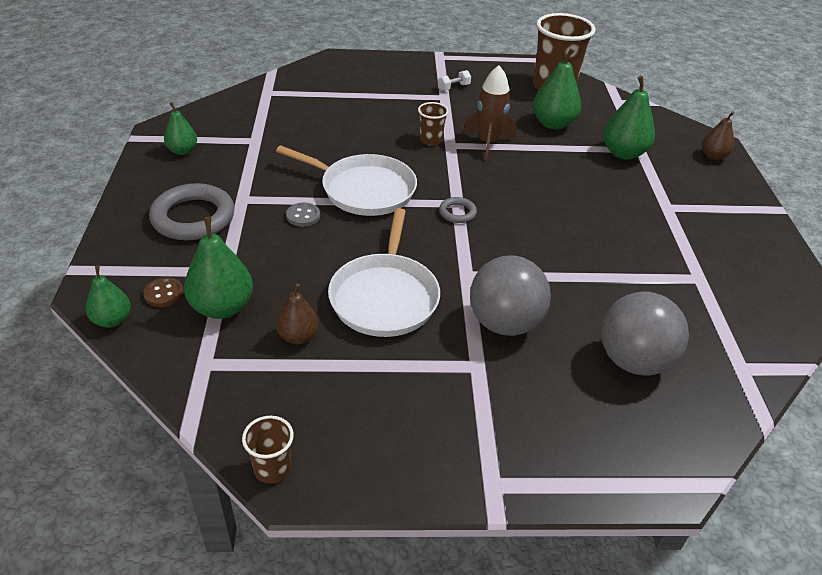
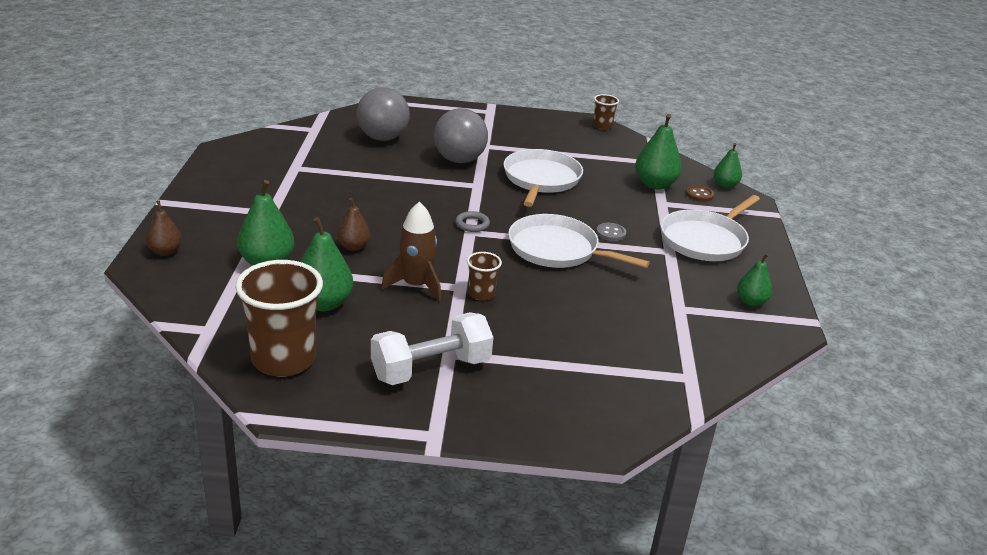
camera: 175 degrees left, 10 degrees down
(193, 217) = (705, 240): grey ring -> white pan
(298, 336) = (599, 167): brown pear -> brown pear (353, 247)
(454, 87) = (431, 369): white dumbbell -> white dumbbell, size x2.47

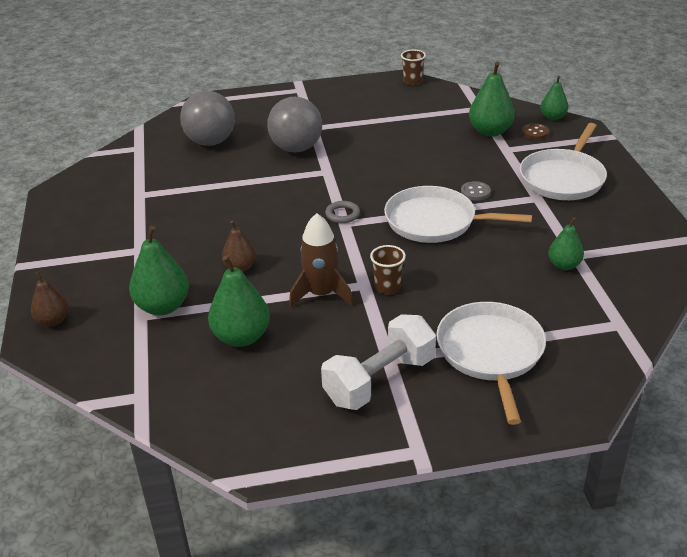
camera: 10 degrees left, 5 degrees up
(283, 360) = (232, 409): brown cup -> none
(541, 179) = (383, 151): white pan -> white pan (491, 353)
(751, 302) = (634, 232): green pear -> green pear (564, 265)

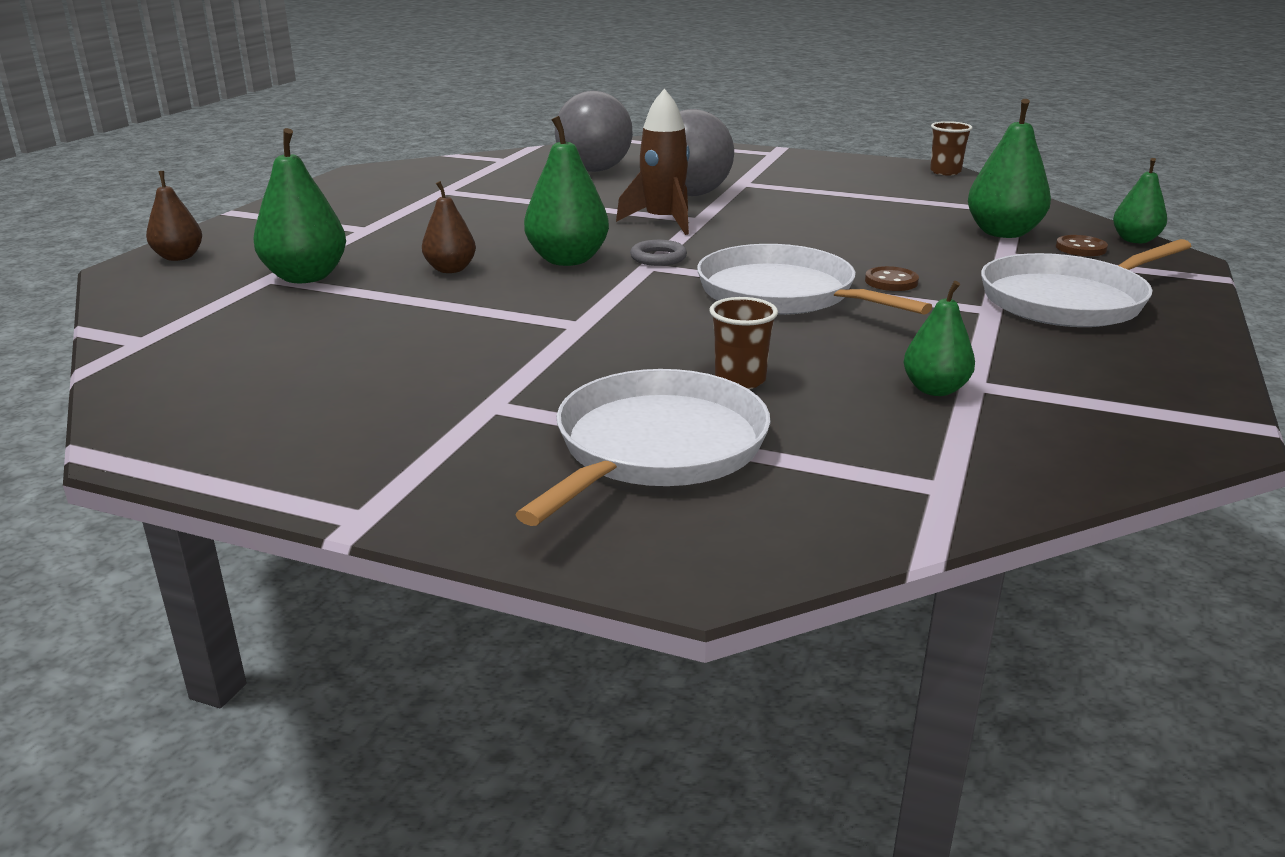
camera: 30 degrees right, 10 degrees down
(241, 337) = (343, 326): green pear -> green pear (567, 260)
(321, 294) = (508, 317): brown rocket -> brown rocket (662, 221)
(380, 380) = (440, 422): white dumbbell -> none
(387, 287) = (609, 335): brown cup -> brown cup (740, 380)
(475, 192) = (891, 281): grey button -> brown button

